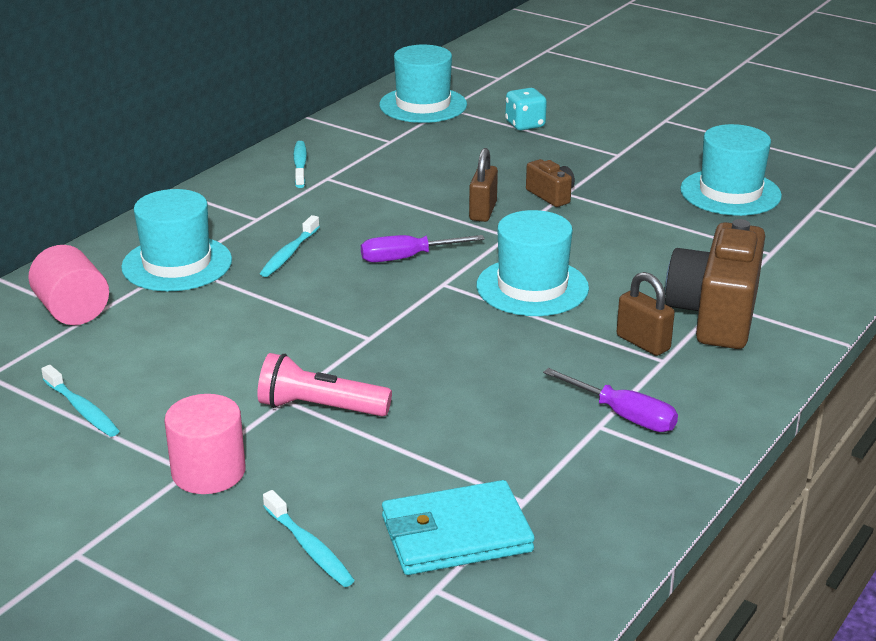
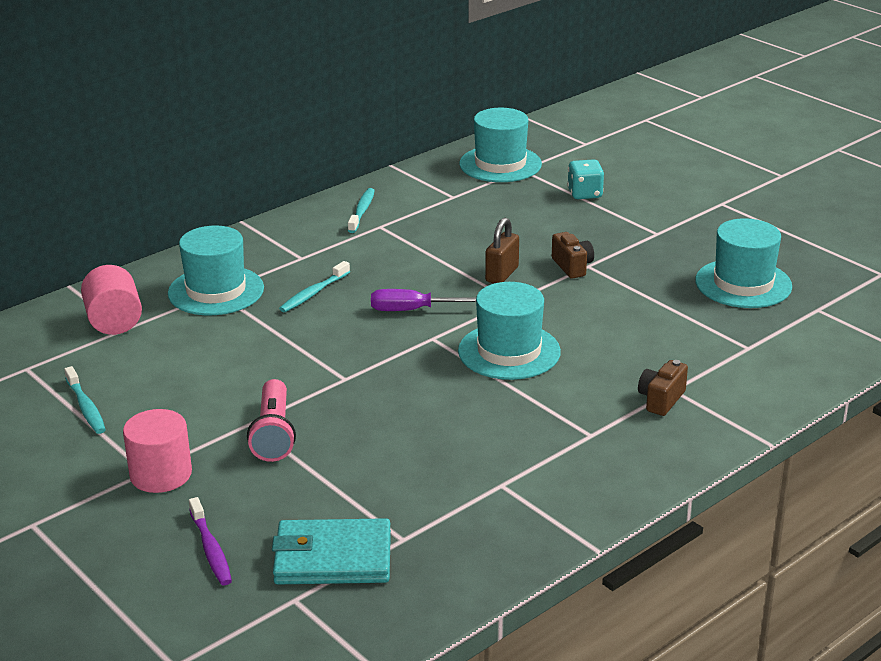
camera: 15 degrees right, 0 degrees up
(309, 548) = (211, 549): turquoise toothbrush -> purple toothbrush
(319, 408) = (274, 434): pink flashlight -> pink flashlight turned 120 degrees counterclockwise
(624, 415) = (527, 479): purple screwdriver -> none
(643, 343) = (580, 416): brown padlock -> none
(715, 315) = (661, 400): brown camera -> brown camera, size x0.47

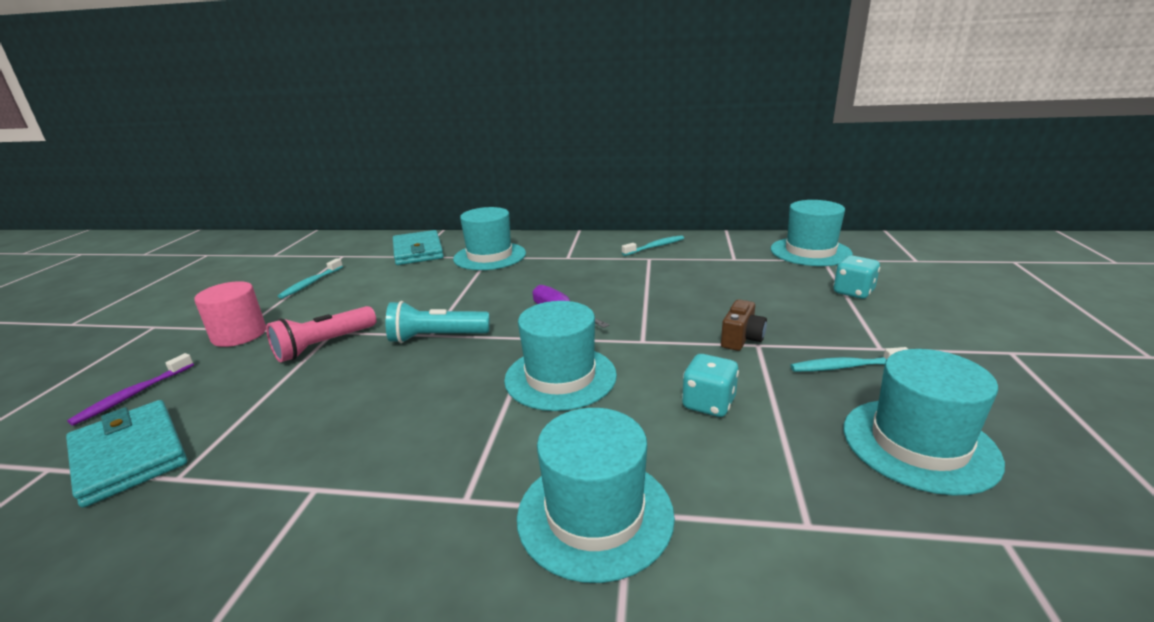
camera: 50 degrees right, 5 degrees down
(114, 322) = (418, 251): pink cylinder -> turquoise wallet
(313, 293) = (530, 278): turquoise toothbrush -> turquoise toothbrush (845, 367)
(356, 378) = (436, 337): none -> turquoise flashlight
(502, 274) = (670, 319): brown padlock -> none
(621, 318) = (708, 404): none -> turquoise dice
(661, 400) = (595, 515): brown camera -> turquoise hat

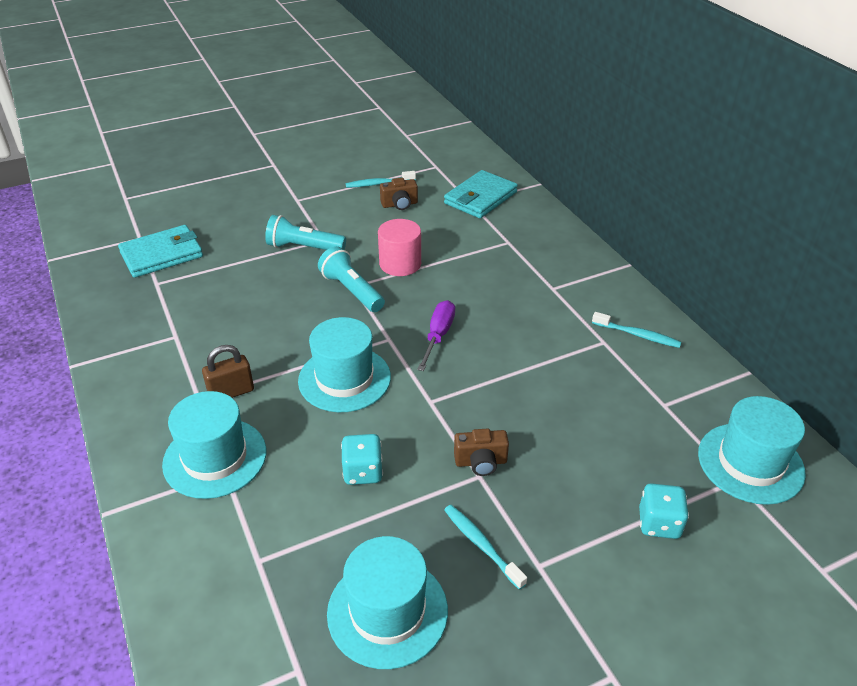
camera: 55 degrees right, 15 degrees up
(129, 455) = (162, 255): turquoise wallet -> turquoise wallet turned 45 degrees clockwise
(133, 395) = (206, 215): purple toothbrush -> none
(239, 334) = (289, 204): pink cylinder -> pink cylinder (400, 264)
(324, 345) = (304, 248): pink flashlight -> turquoise flashlight
(359, 282) = (399, 204): none -> brown camera
(489, 465) = (231, 392): none -> brown padlock
(490, 256) = (509, 241): turquoise hat -> none

